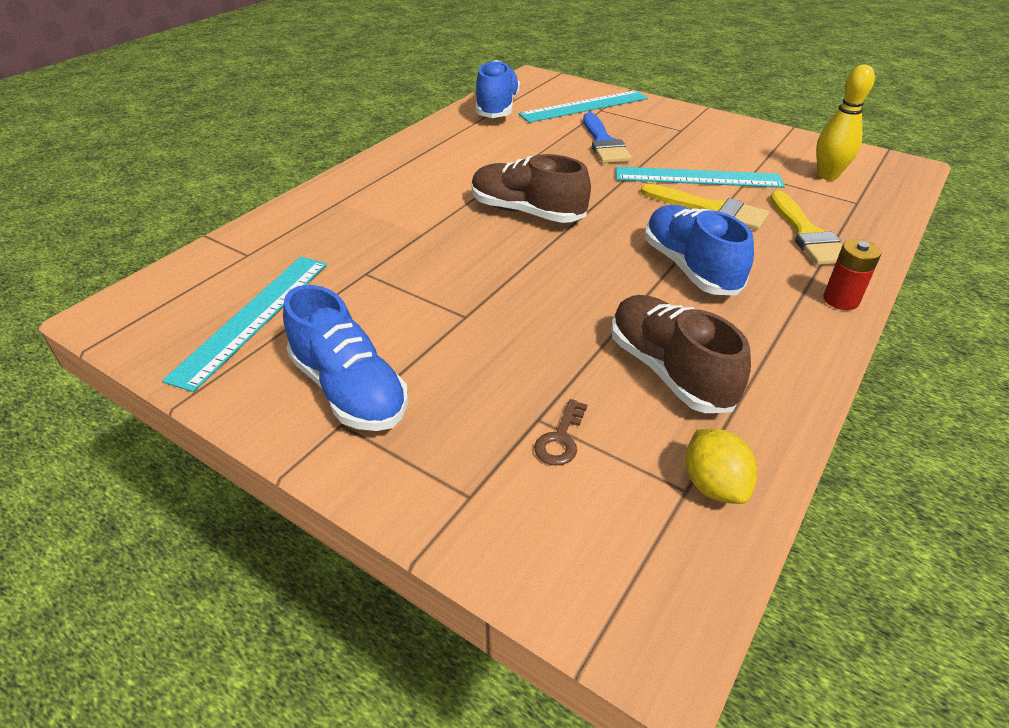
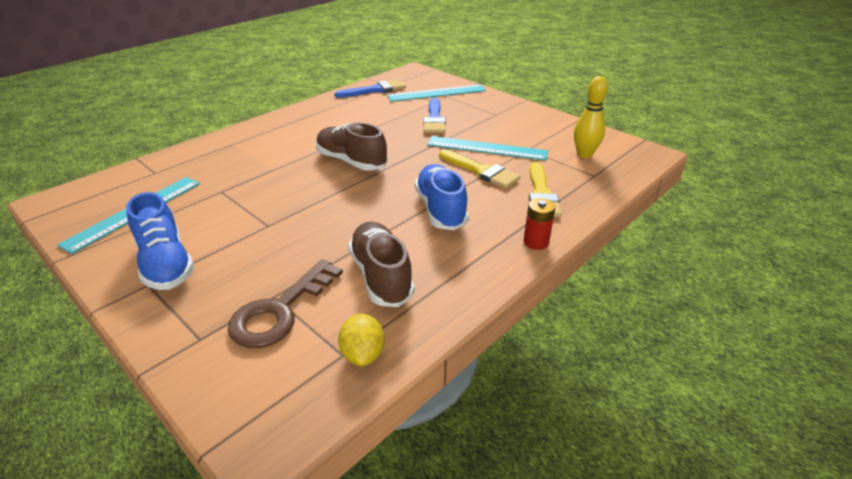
camera: 10 degrees right, 5 degrees down
(497, 108) = (375, 90): blue shoe -> blue brush
(560, 439) = (280, 311): brown key -> brown key, size x2.18

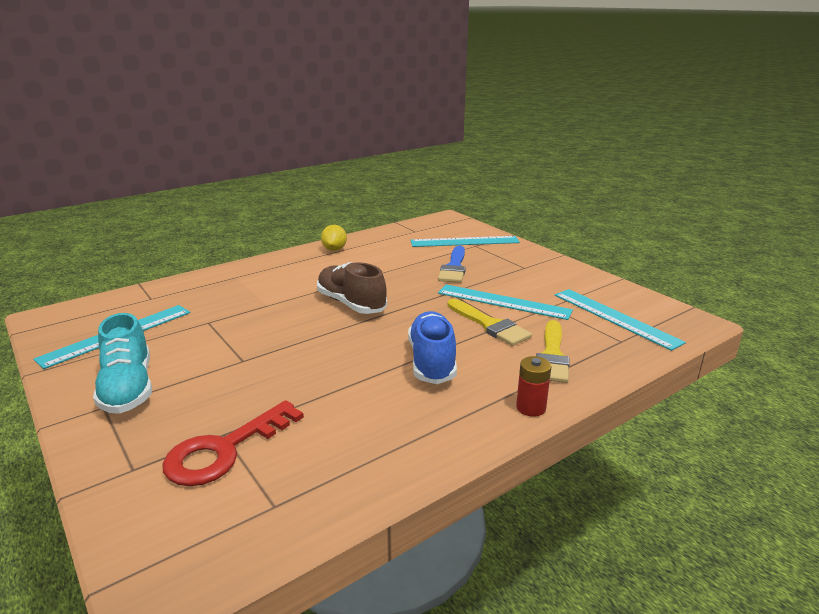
camera: 10 degrees right, 10 degrees down
(166, 263) = (128, 388): blue shoe -> turquoise shoe
(280, 311) = (224, 450): brown key -> red key
(363, 354) = (297, 508): yellow lemon -> yellow lemon (334, 249)
(375, 90) = (399, 234): blue brush -> none
(381, 276) = (344, 425): brown shoe -> none
(584, 154) = (615, 317): yellow bowling pin -> turquoise ruler

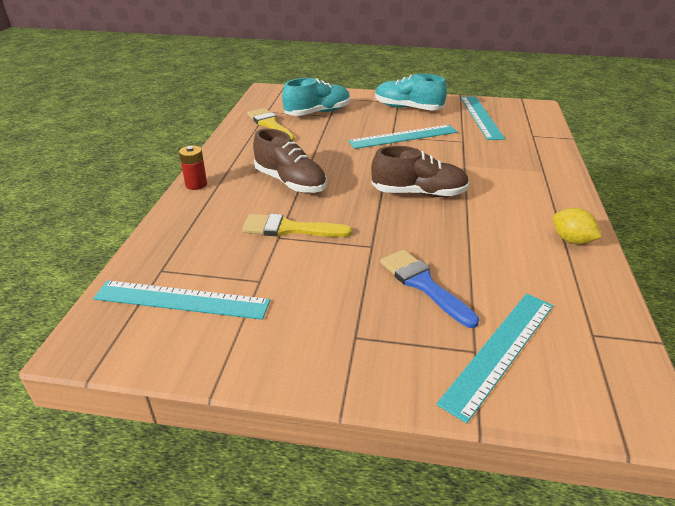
camera: 135 degrees right, 10 degrees up
(224, 450) = (318, 113): red key -> turquoise shoe
(432, 361) = (290, 182): blue shoe -> brown shoe
(503, 301) = (310, 261): turquoise ruler -> turquoise ruler (403, 137)
(552, 356) = (211, 225): yellow brush -> yellow brush (270, 124)

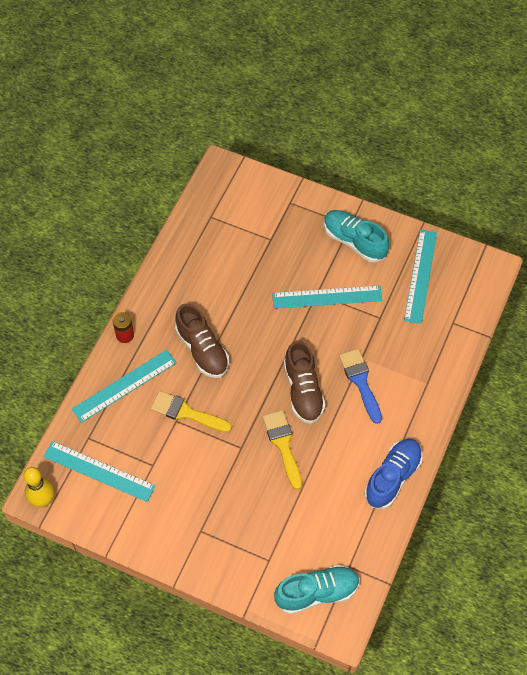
camera: 15 degrees right, 25 degrees up
(93, 348) = (43, 500): none -> yellow bowling pin
(270, 124) = (207, 245): yellow brush -> yellow brush (283, 444)
(318, 113) = (260, 231): turquoise shoe -> turquoise shoe (317, 593)
(419, 193) = (303, 390): brown shoe -> brown shoe turned 60 degrees clockwise
(423, 284) = (261, 496): blue brush -> blue brush (360, 381)
(499, 351) = (283, 564): turquoise ruler -> turquoise ruler (124, 385)
(571, 240) = (393, 477): yellow lemon -> blue shoe

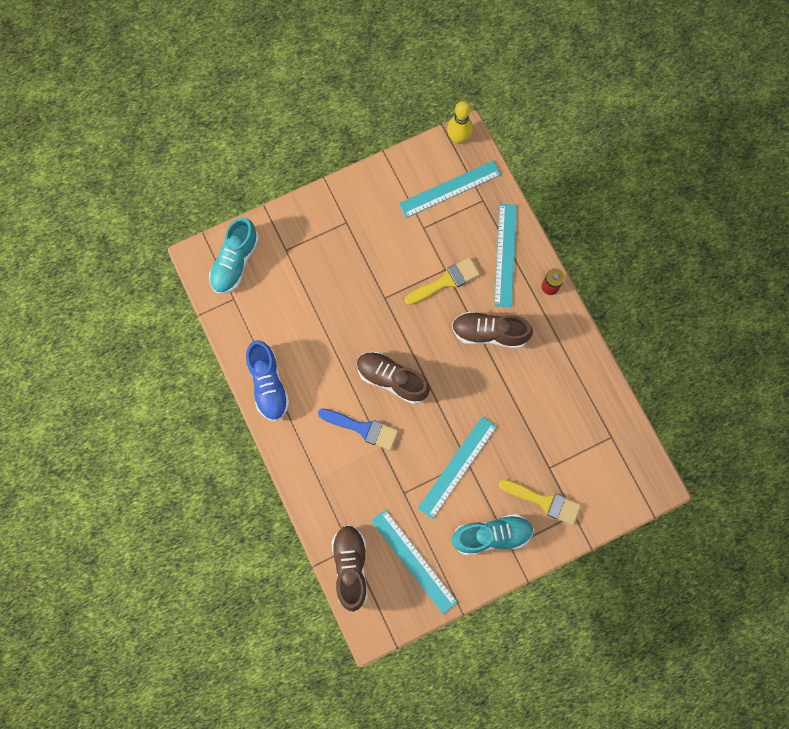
camera: 130 degrees right, 15 degrees up
(283, 444) = (361, 328): yellow brush -> yellow brush (544, 501)
(465, 312) = (350, 567): none -> brown shoe

